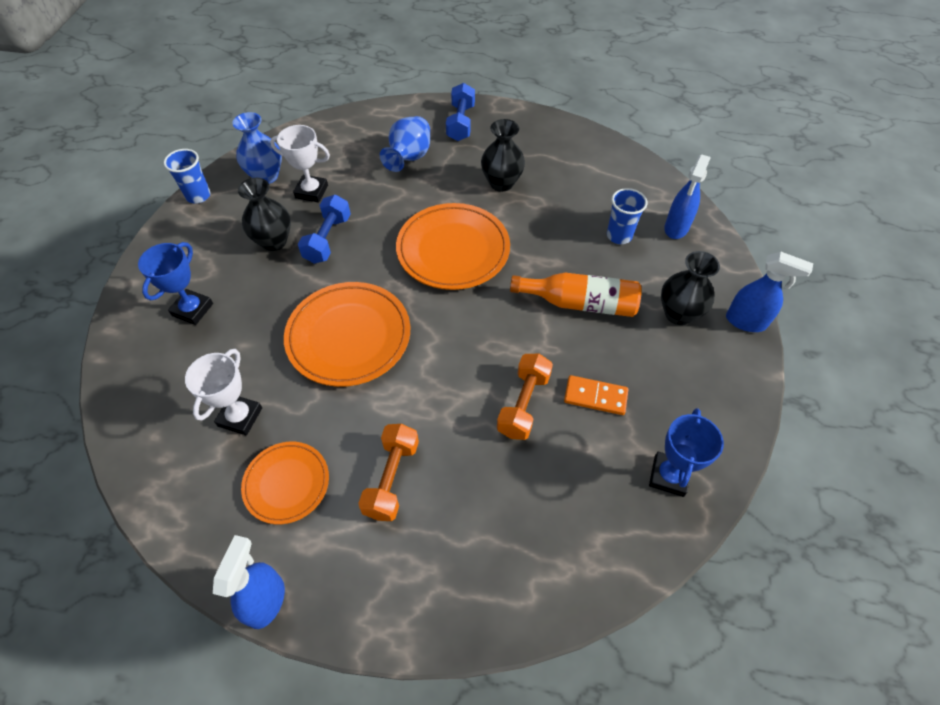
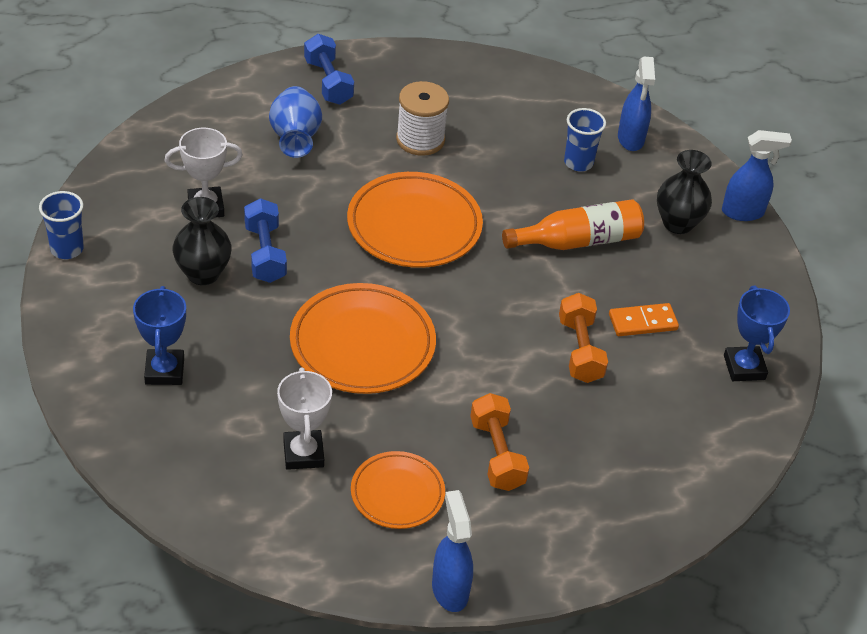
camera: 30 degrees left, 10 degrees down
(266, 176) = (135, 204): blue vase -> none
(501, 183) = (420, 140): black vase -> white spool

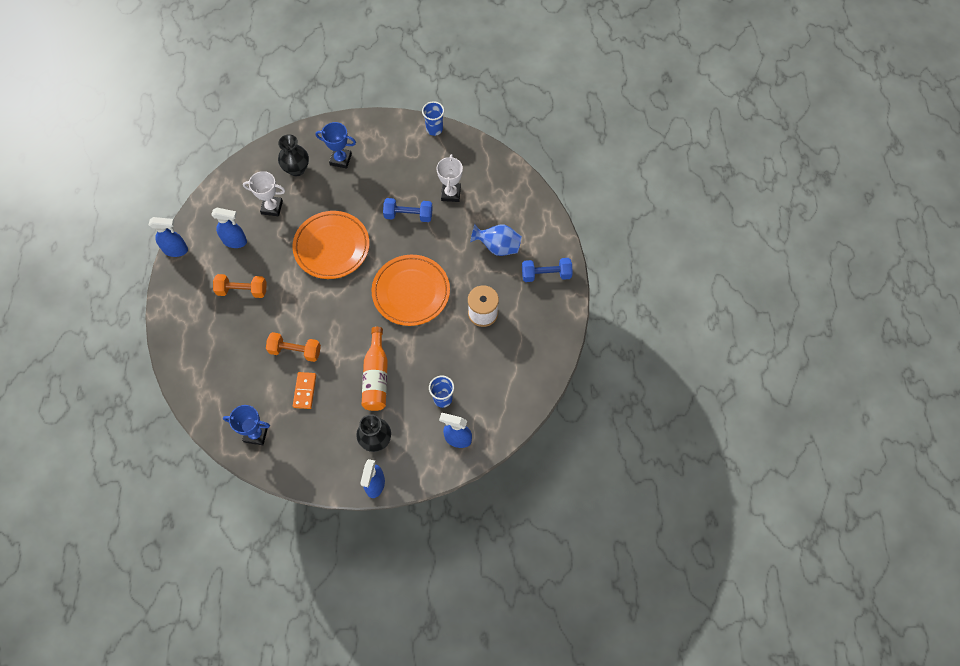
camera: 110 degrees right, 20 degrees up
(203, 273) = (401, 185): black vase -> black vase (296, 169)
(397, 493) = (235, 241): orange plate -> blue spray bottle

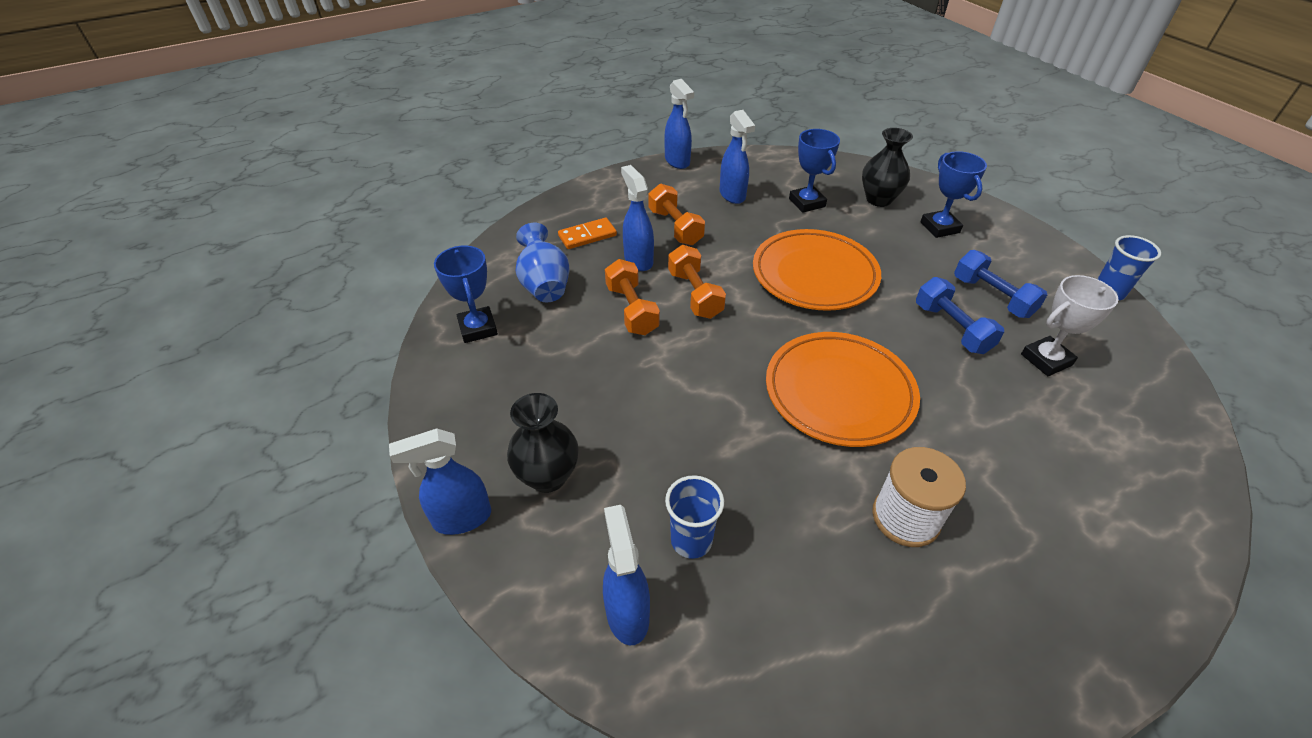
camera: 60 degrees right, 20 degrees down
(257, 326) = (638, 260): none -> blue spray bottle
(272, 207) = (807, 203): white trophy -> blue trophy
(305, 313) = (695, 294): none -> orange dumbbell
(305, 391) = (577, 348): orange domino -> orange domino (587, 236)
(376, 376) = (661, 420): orange bottle -> none
(497, 247) = (1045, 472): blue vase -> blue vase (545, 285)
(546, 274) = (1093, 590): blue dumbbell -> blue dumbbell (992, 297)

